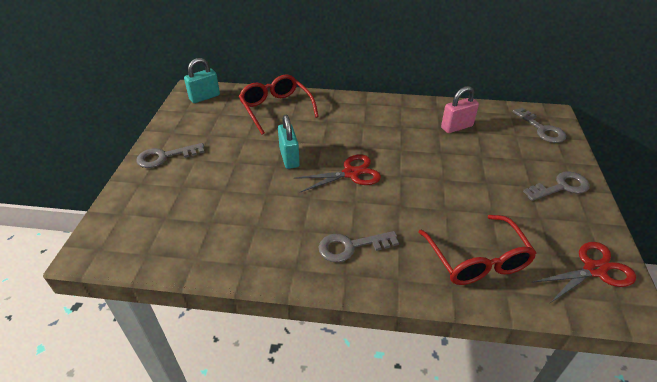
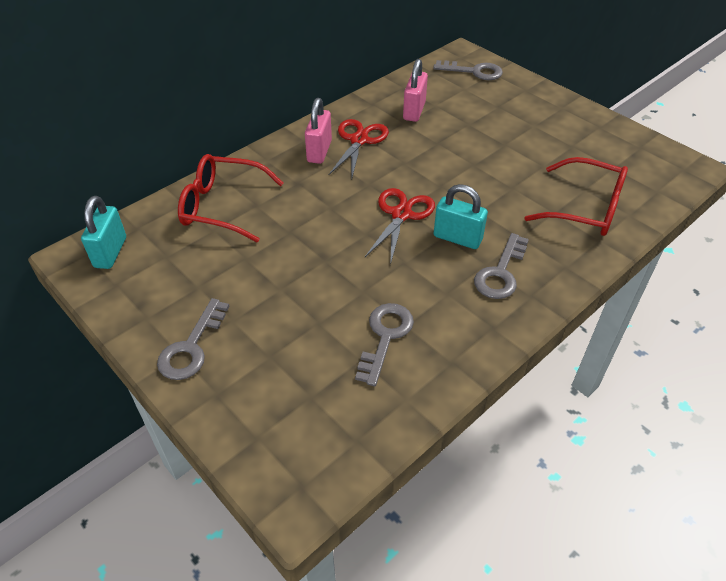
camera: 50 degrees left, 5 degrees up
(289, 158) = (325, 243): turquoise padlock -> turquoise padlock (457, 238)
(364, 114) = (319, 151): none -> pink padlock
(561, 187) = (551, 112): grey key -> grey key (385, 336)
(594, 270) = (647, 158): red scissors -> red scissors (359, 140)

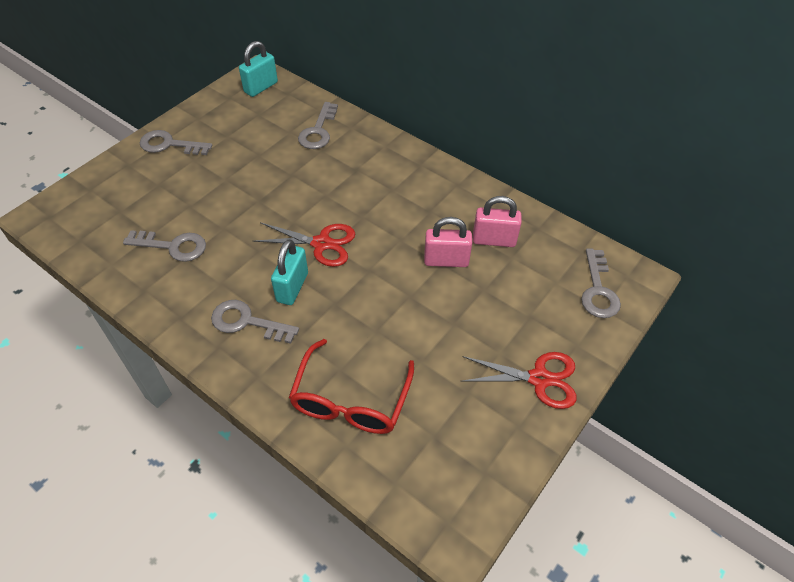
camera: 80 degrees right, 5 degrees up
(110, 252) = (261, 87): turquoise padlock -> turquoise padlock turned 45 degrees counterclockwise
(222, 206) = (318, 131): red glasses -> grey key
(319, 151) = (404, 177): pink padlock -> pink padlock (446, 261)
(359, 140) = (429, 202): red scissors -> red scissors (539, 379)

